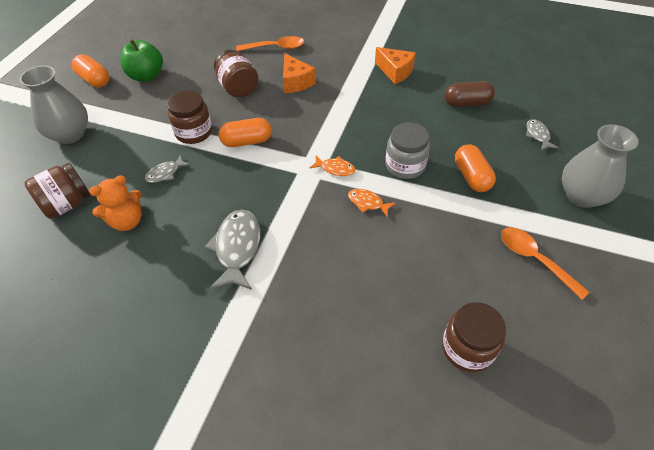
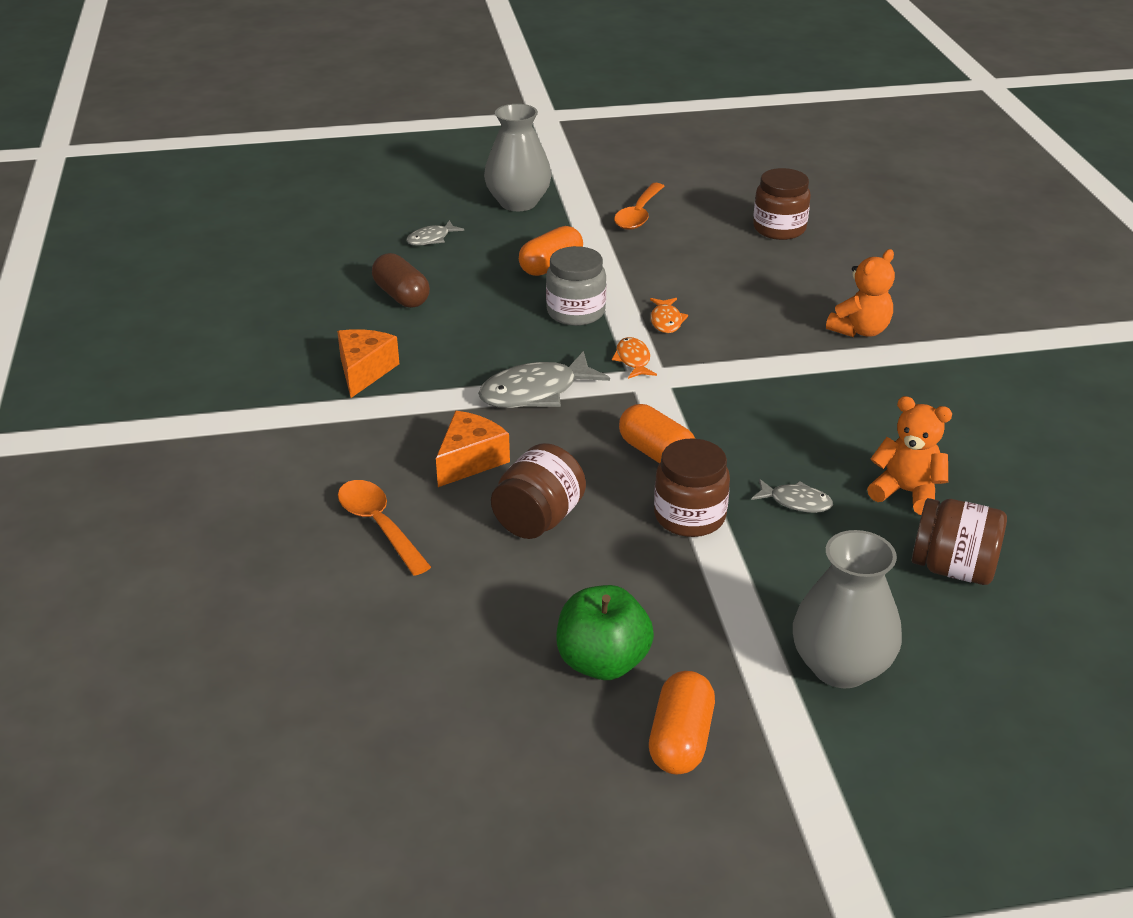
camera: 120 degrees left, 15 degrees down
(237, 248) = (834, 386): grey fish -> grey fish (536, 392)
(283, 304) = (860, 330): none -> orange teddy bear

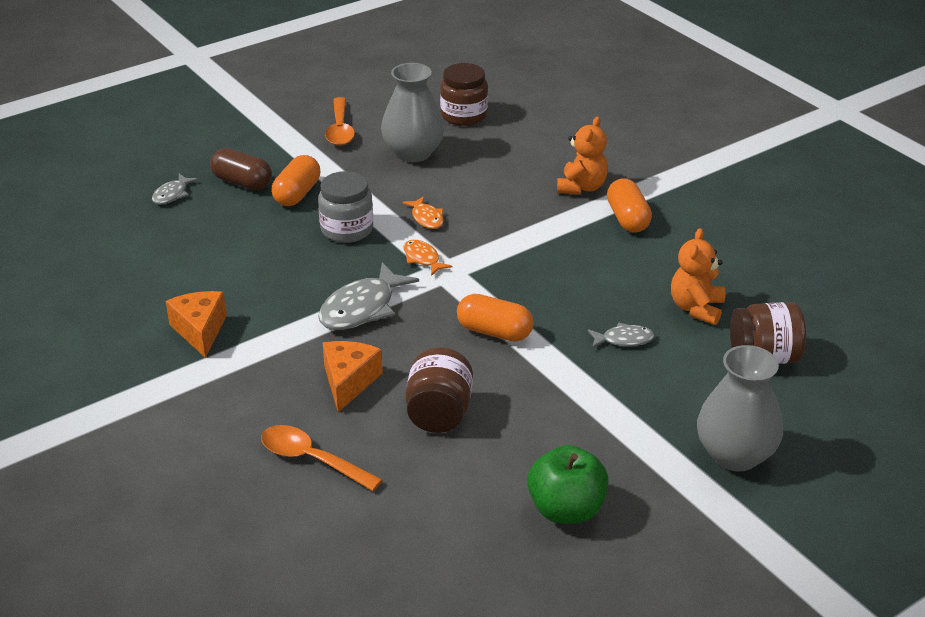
camera: 25 degrees left, 0 degrees up
(401, 296) = (183, 254): brown capsule -> brown capsule (242, 182)
(518, 202) = (227, 142): grey vase -> grey vase (413, 153)
(680, 740) = (661, 548): orange capsule -> orange capsule (627, 219)
(689, 516) = (553, 375): brown jar -> none
(906, 492) = (696, 308): orange teddy bear -> orange teddy bear turned 75 degrees counterclockwise

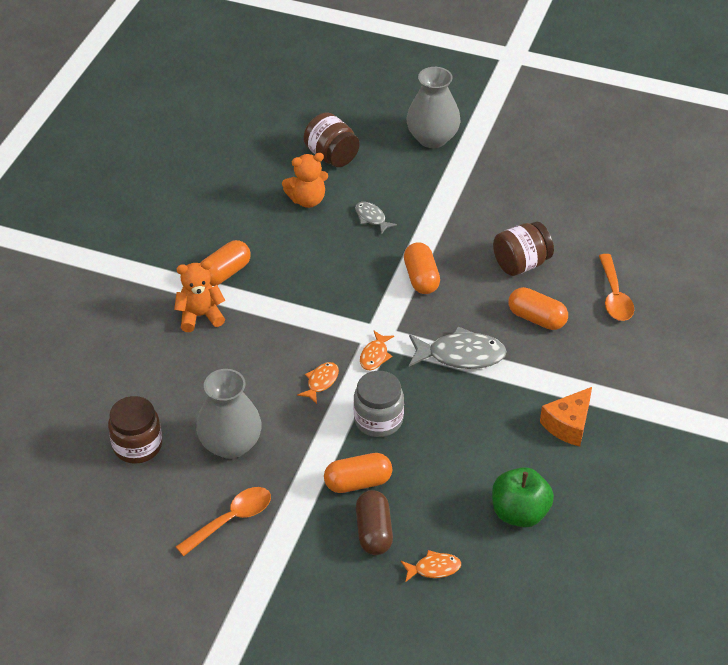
camera: 125 degrees left, 10 degrees up
(172, 194) = (434, 568): grey fish -> orange fish
(349, 382) = (536, 318): orange cheese -> orange capsule
(566, 510) = (540, 180): green apple -> green apple (519, 513)

